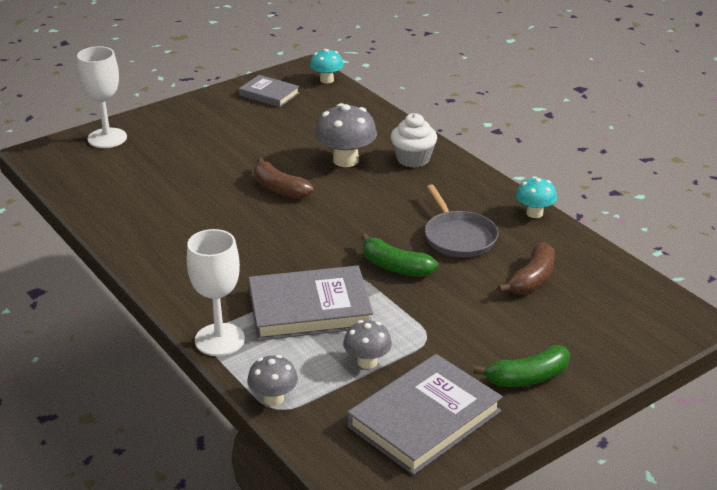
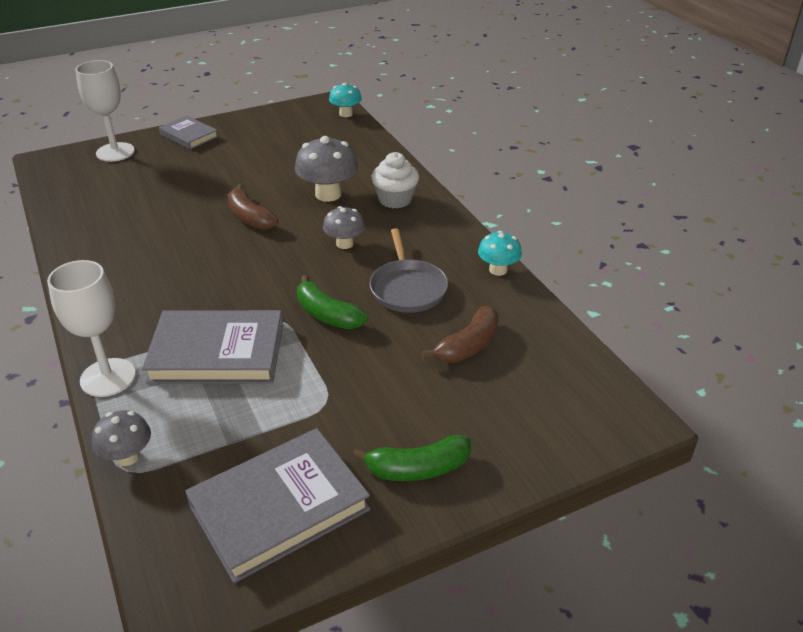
camera: 10 degrees right, 5 degrees up
(269, 94) = (285, 123): grey book -> grey book (189, 135)
(367, 362) = (248, 424): grey mushroom -> grey mushroom (344, 244)

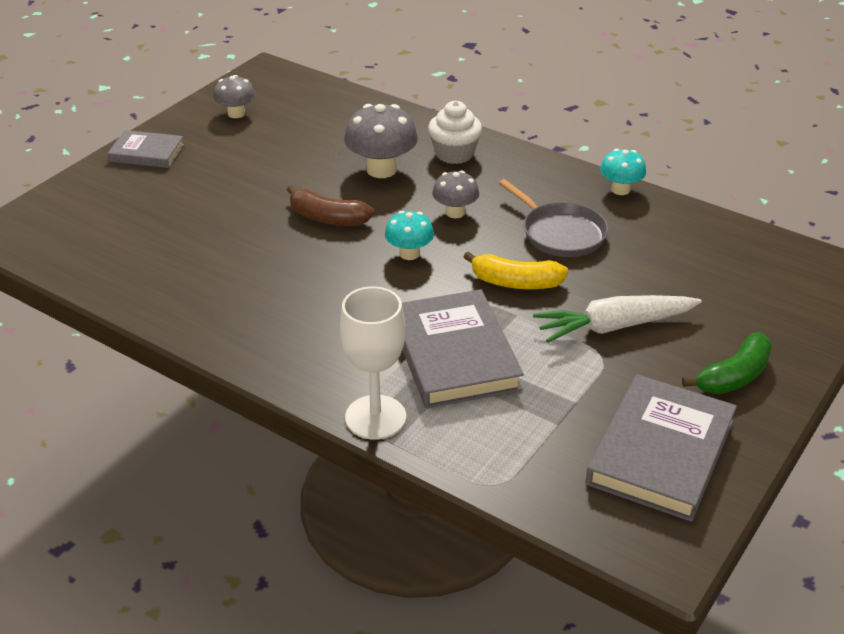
camera: 30 degrees left, 0 degrees up
(115, 152) = (80, 197): white goblet -> none
(127, 457) = (482, 473): grey mushroom -> grey mushroom (236, 113)
(217, 353) = (454, 354): grey book -> grey book turned 75 degrees counterclockwise
(327, 314) = (515, 283): green banana -> yellow banana
(346, 114) = (299, 79): turquoise mushroom -> turquoise mushroom (409, 254)
(364, 381) = (614, 326): none -> white carrot
(468, 346) = (666, 264): brown banana -> none

